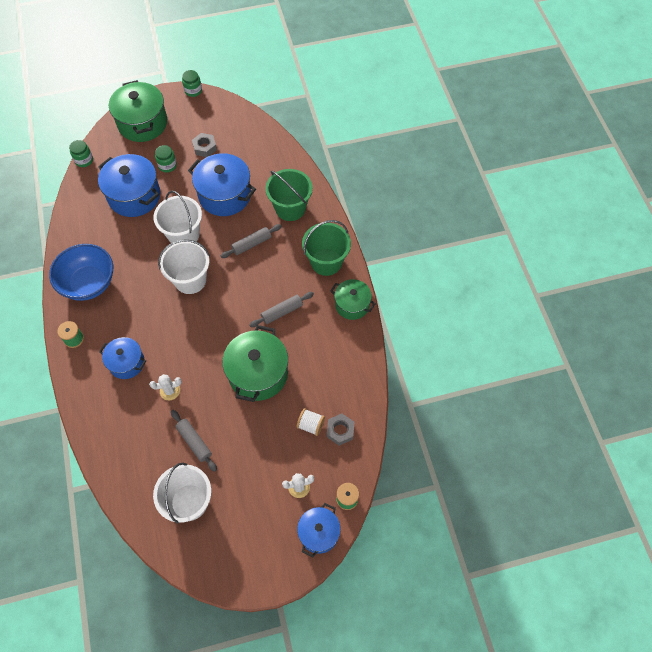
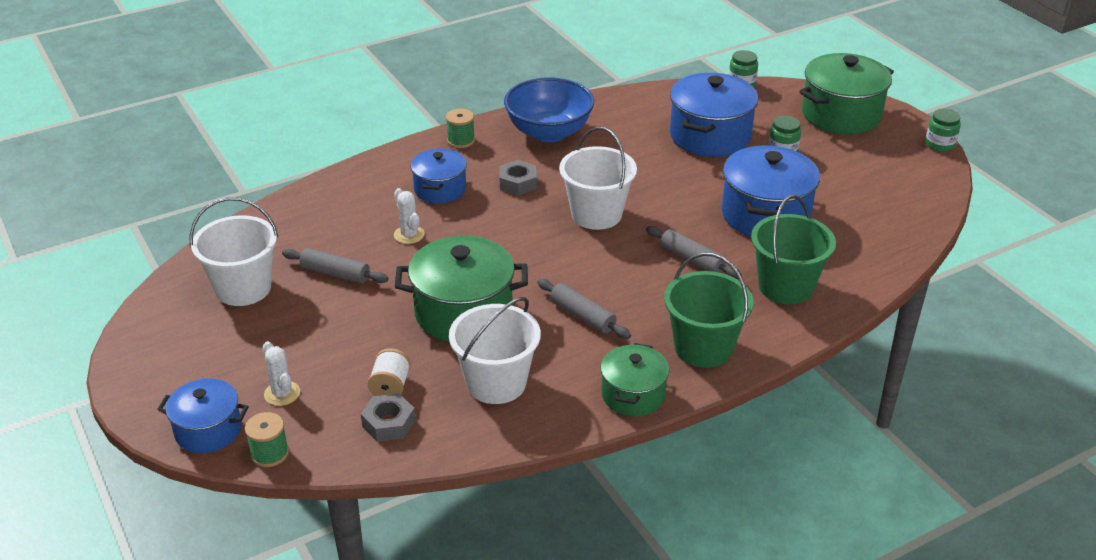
camera: 75 degrees right, 25 degrees down
(184, 235) = (670, 192): white bucket -> white bucket (496, 383)
(194, 442) = (335, 273): grey rolling pin -> grey rolling pin turned 75 degrees clockwise
(205, 147) = (841, 178): grey nut -> grey nut (518, 183)

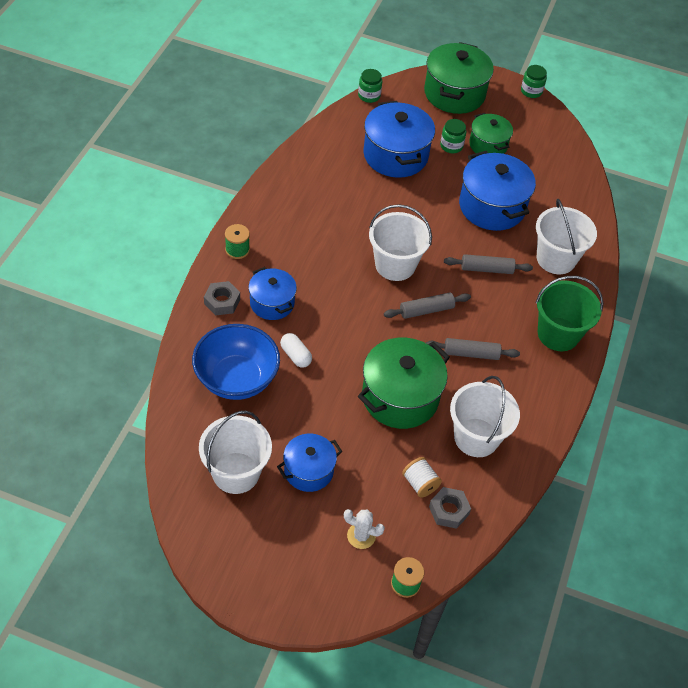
camera: 45 degrees left, 15 degrees up
(208, 430) = (348, 596): blue pot -> blue pot (308, 471)
(335, 273) = (284, 419): grey rolling pin -> grey rolling pin (426, 310)
(409, 235) = (295, 355): white cactus -> white capsule
(518, 183) = (317, 267): grey nut -> grey nut (222, 302)
(549, 132) = (289, 208): blue bowl -> blue bowl (236, 379)
(633, 395) = (556, 394): green pot -> green pot (488, 145)
(786, 287) = (556, 259): green bucket -> white bucket

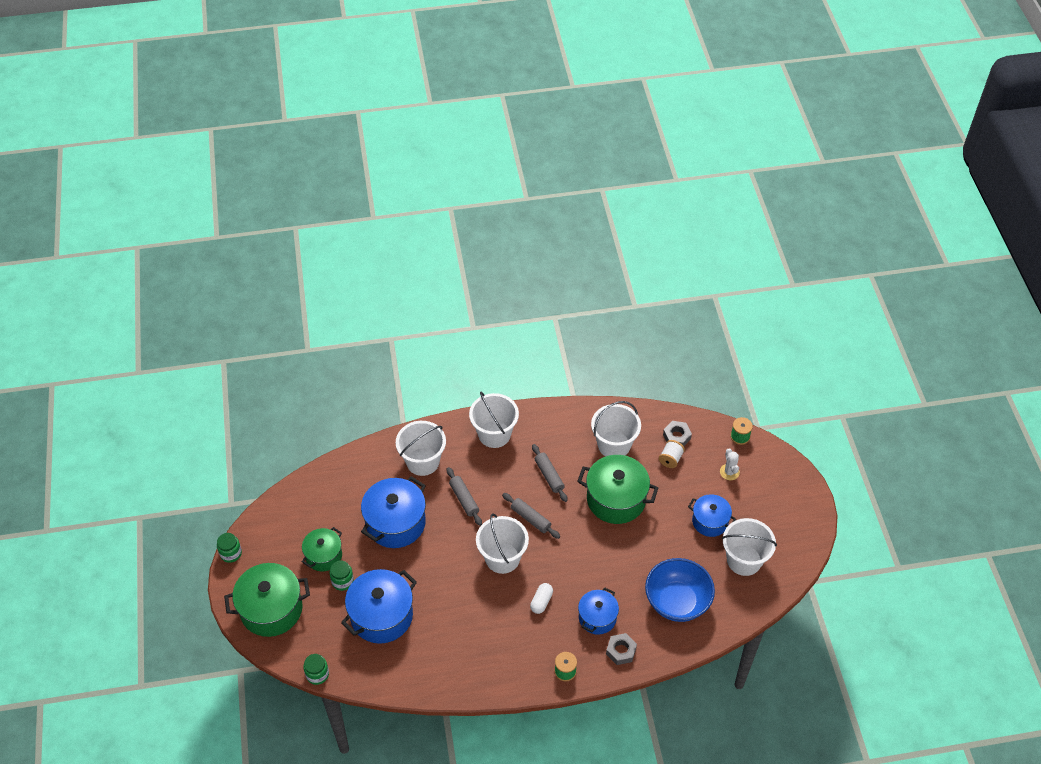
camera: 115 degrees left, 0 degrees up
(295, 355) = (630, 577): white capsule -> white capsule (541, 601)
(558, 334) = (494, 434): green bucket -> white bucket

